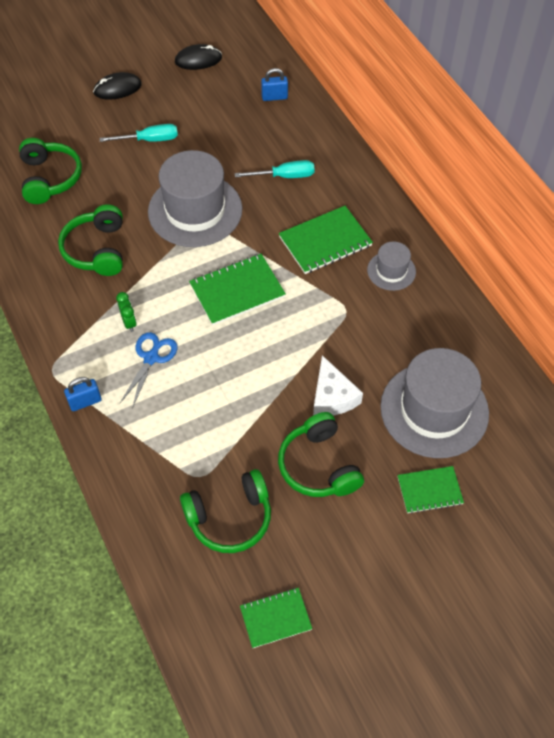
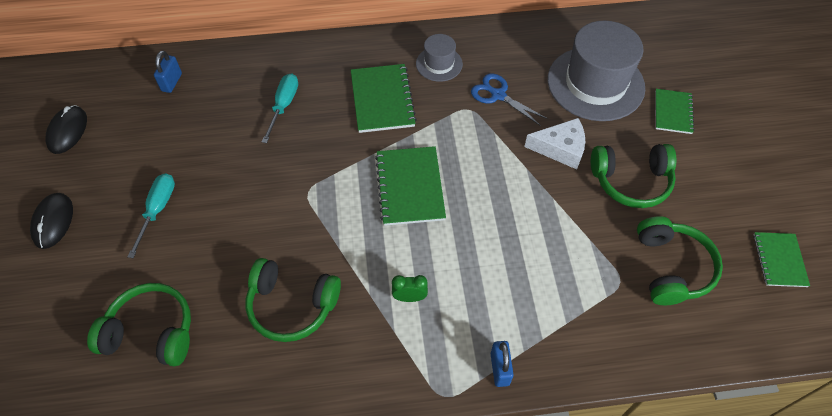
camera: 70 degrees left, 0 degrees up
(151, 358) = (464, 287): blue scissors -> blue scissors (498, 95)
(195, 210) = (286, 194): grey hat -> none

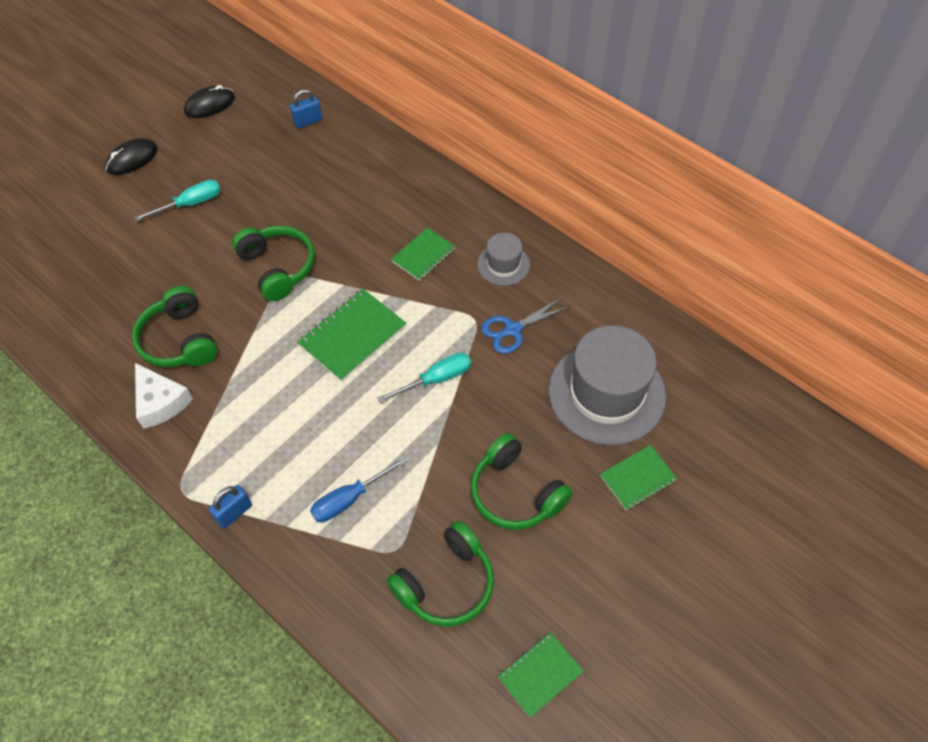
camera: 50 degrees right, 0 degrees up
(151, 332) = (93, 278): green headphones -> green headphones (278, 267)
(283, 106) = (353, 200): turquoise screwdriver -> turquoise screwdriver (436, 379)
(382, 99) = (423, 255): green notebook -> green notebook, size x0.64
(409, 297) = (248, 408): green clock -> none
(498, 95) = (512, 329): blue scissors -> blue scissors turned 120 degrees counterclockwise
(553, 282) = (349, 499): none -> blue screwdriver
(560, 148) = (499, 414): white cheese -> white cheese (160, 402)

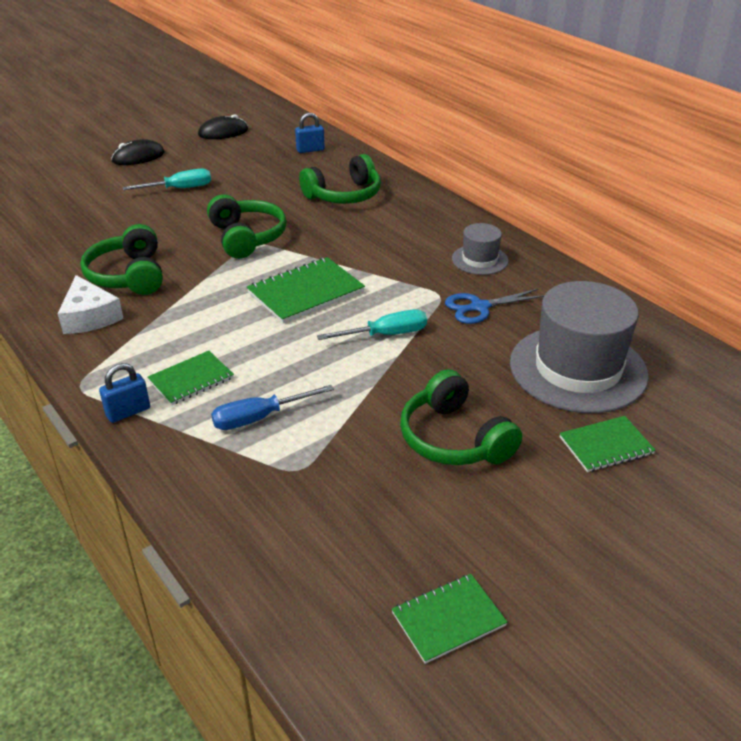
camera: 10 degrees right, 20 degrees down
(423, 255) = (397, 244): green notebook -> green notebook (191, 379)
(446, 583) = (350, 509): green headphones -> green headphones (344, 195)

